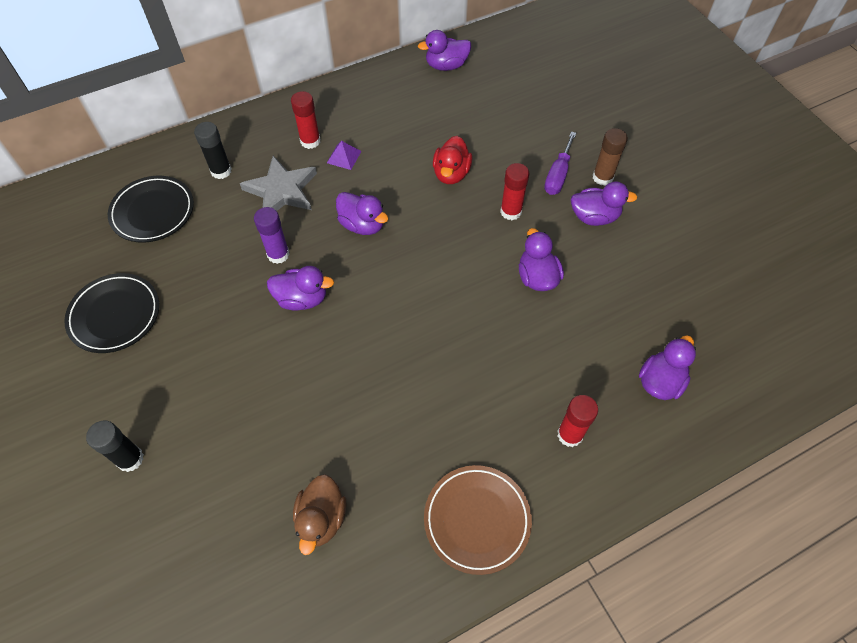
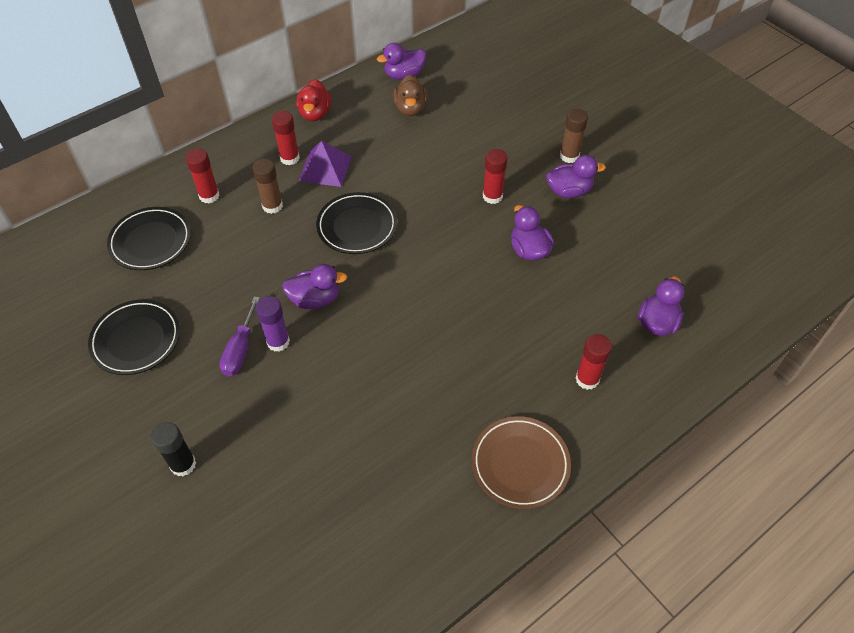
camera: 10 degrees left, 5 degrees down
(221, 171) = (209, 196): black glue stick -> red glue stick
(278, 254) = (282, 263): purple glue stick -> purple glue stick (278, 342)
(281, 190) = (272, 206): grey star -> brown glue stick
(321, 519) = (378, 486): brown duck -> brown duck (410, 108)
(344, 157) = (325, 168): purple pyramid -> purple pyramid, size x1.71
(362, 225) = (357, 226): purple duck -> black plate
(451, 174) = (430, 170): red duck -> red duck (315, 113)
(558, 175) = (528, 159): purple screwdriver -> purple screwdriver (240, 350)

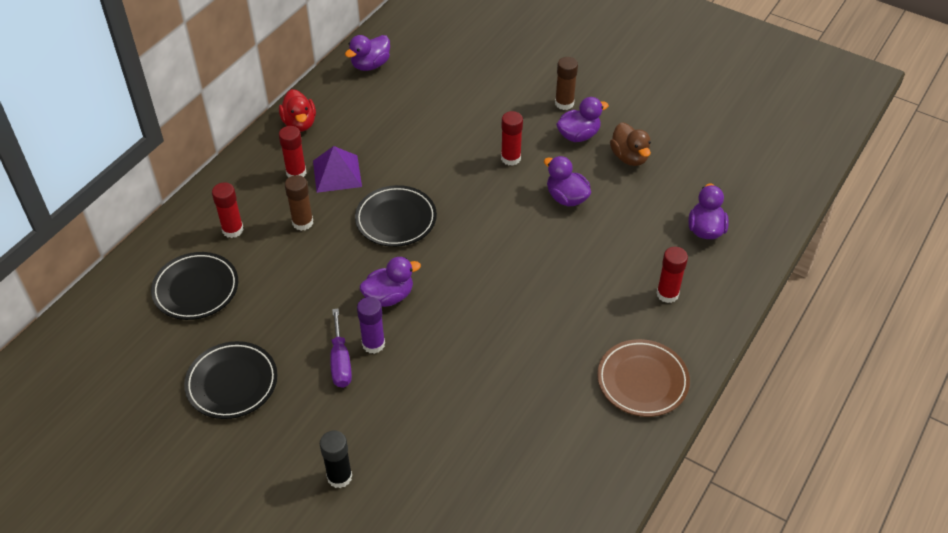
camera: 20 degrees left, 5 degrees down
(410, 108) = (393, 95): brown duck -> brown duck (629, 157)

